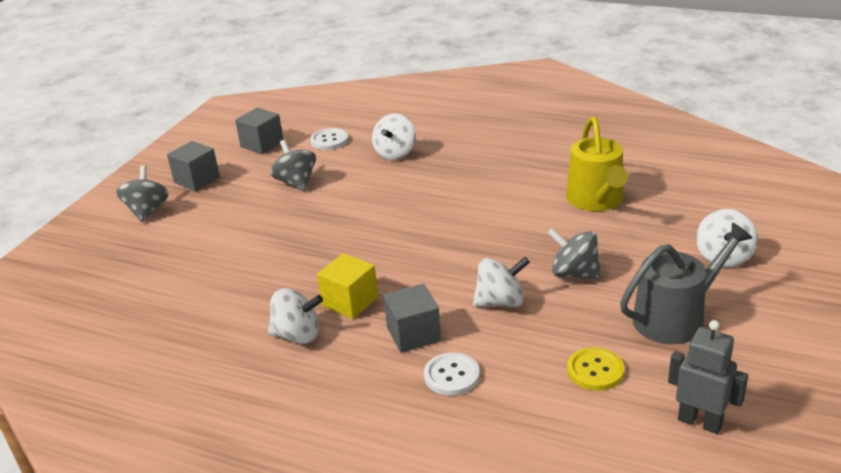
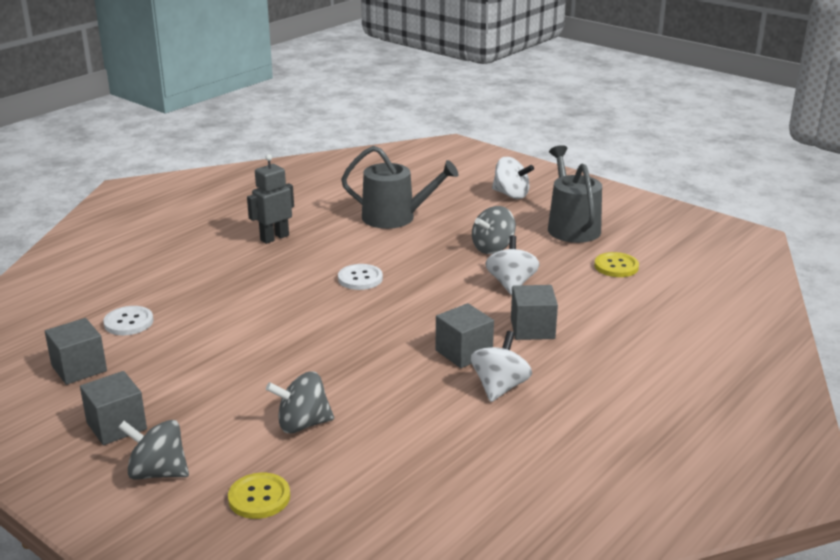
camera: 75 degrees left, 5 degrees down
(123, 257) = (259, 497): none -> yellow button
(296, 182) = (204, 355): grey spinning top -> grey spinning top (302, 424)
(350, 301) = (464, 352): yellow cube -> grey cube
(395, 153) = (208, 289): white spinning top -> none
(451, 375) = (596, 321): white button -> white button (360, 278)
(596, 200) = (395, 217): yellow watering can -> grey watering can
(700, 422) = (682, 246): grey robot -> grey robot (274, 238)

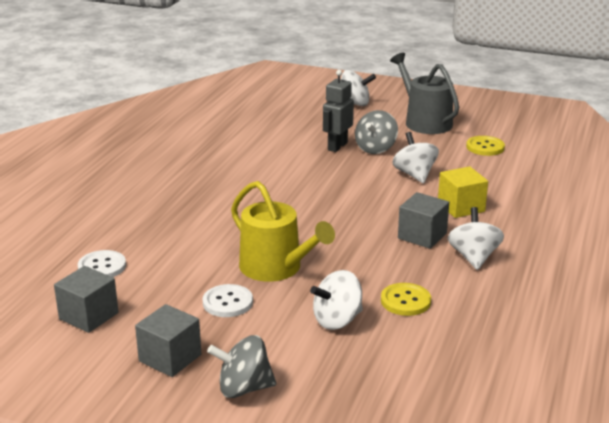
camera: 20 degrees left, 0 degrees up
(259, 497) = (352, 388): yellow button -> yellow button (405, 301)
(274, 238) = (177, 170): grey robot -> grey robot (337, 146)
(287, 357) = (276, 268): none -> yellow watering can
(302, 424) = (337, 320): grey spinning top -> white spinning top
(360, 278) = (284, 192): white button -> white button (227, 302)
(395, 217) = (272, 136): grey watering can -> none
(532, 329) = (461, 207): grey cube -> yellow cube

